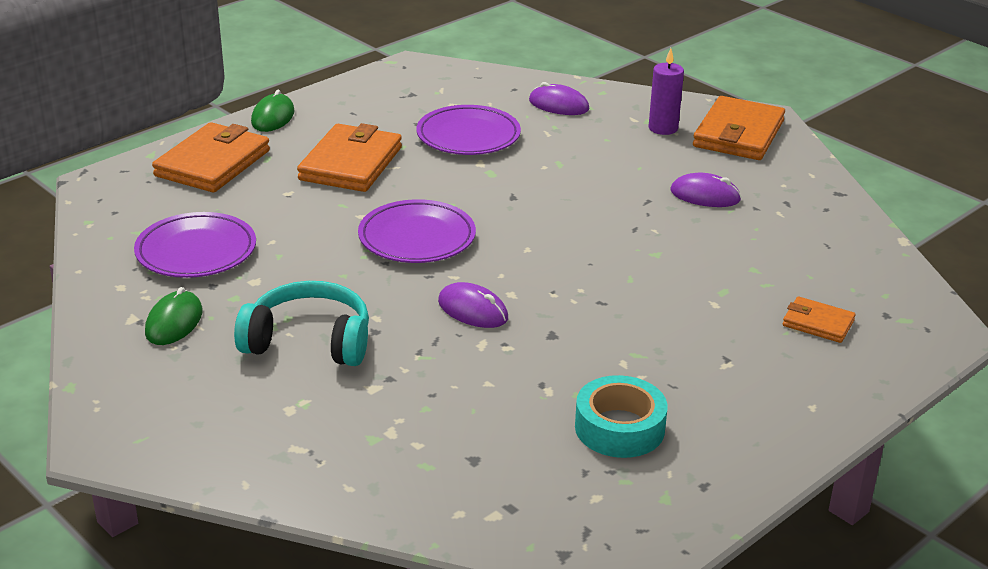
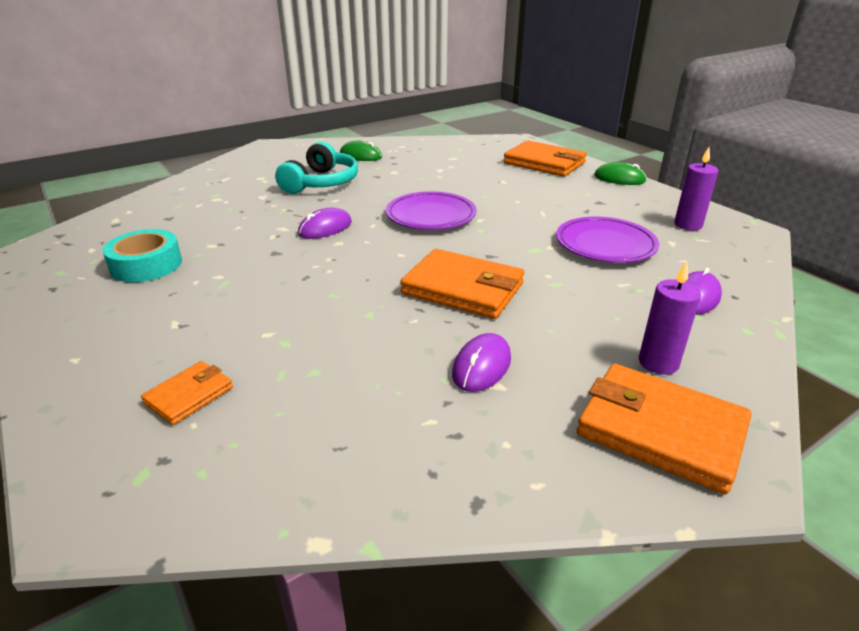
camera: 100 degrees right, 0 degrees up
(196, 251) = (433, 159): purple plate -> none
(351, 164) = (547, 200): orange wallet -> orange wallet (462, 288)
(407, 92) = (688, 225): none -> purple candle

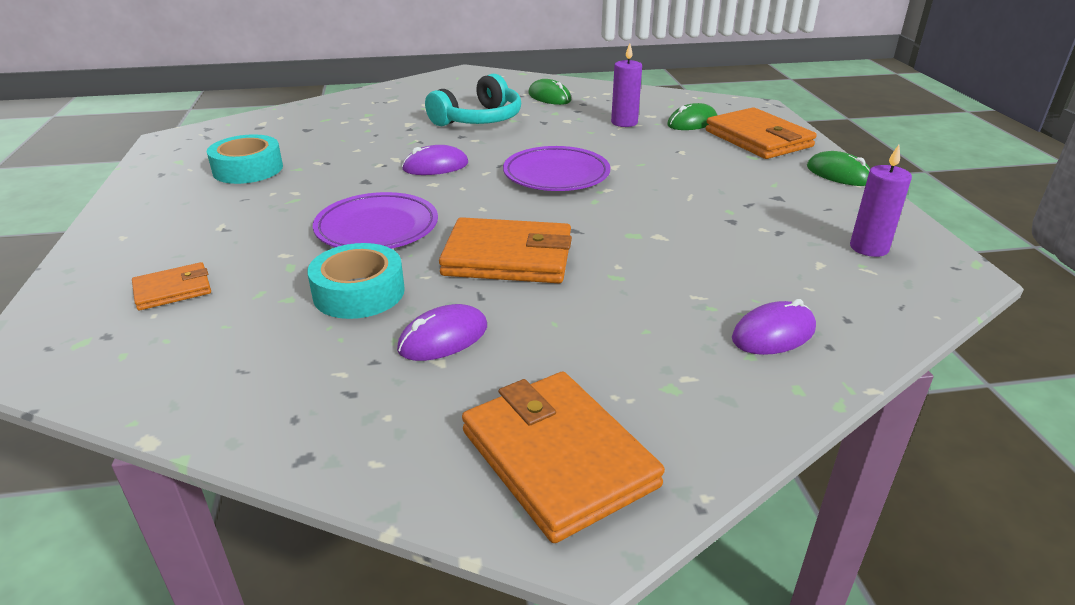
camera: 25 degrees right, 0 degrees up
(372, 349) = (359, 292): none -> turquoise tape
(462, 288) = (508, 257): orange wallet -> orange wallet turned 45 degrees counterclockwise
(488, 158) = (692, 122): none -> green mouse
(605, 245) = (726, 248): purple plate -> purple plate (377, 228)
(658, 363) = (638, 390): purple candle -> purple candle (624, 122)

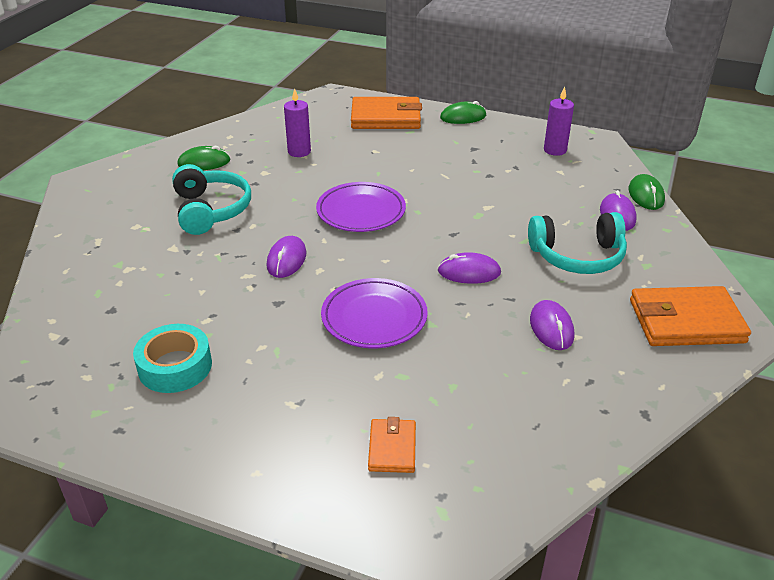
camera: 60 degrees left, 5 degrees up
(359, 292) = (468, 350): turquoise tape -> none
(508, 257) = (469, 272): orange wallet -> purple mouse
(625, 323) = (577, 256): none -> turquoise headphones
(692, 122) = (331, 127): green mouse -> green mouse (646, 195)

